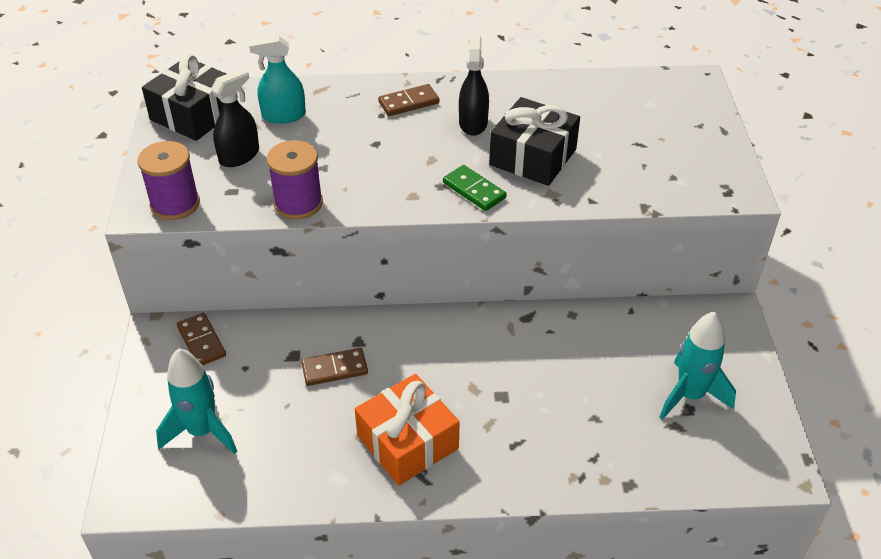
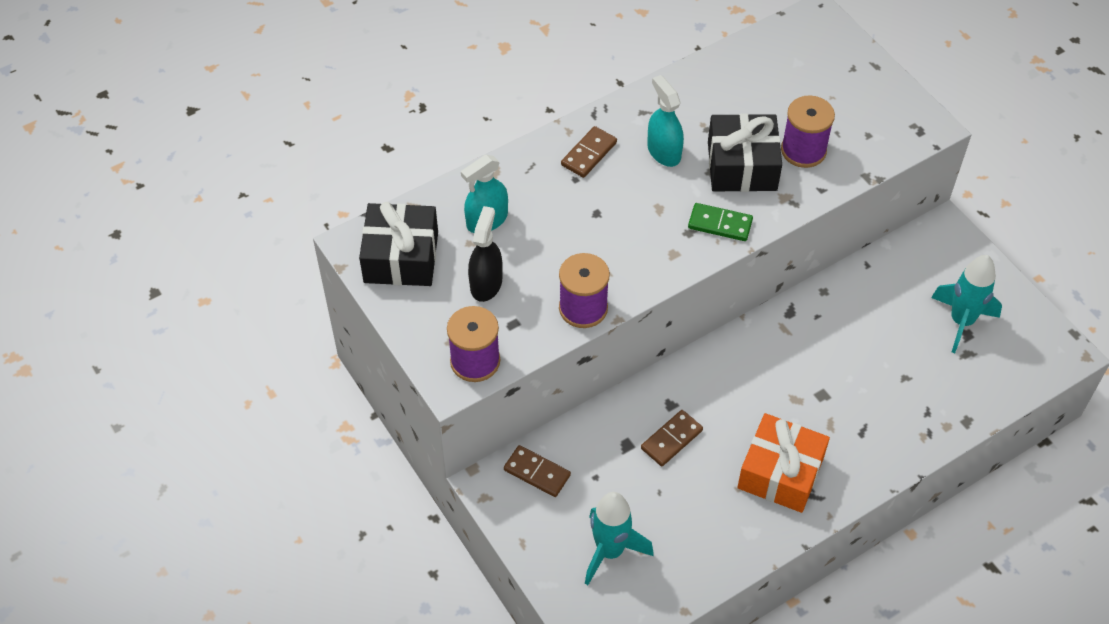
camera: 30 degrees left, 10 degrees up
(473, 123) = (664, 152): black spray bottle -> turquoise spray bottle
(600, 166) = (803, 150): none -> purple spool

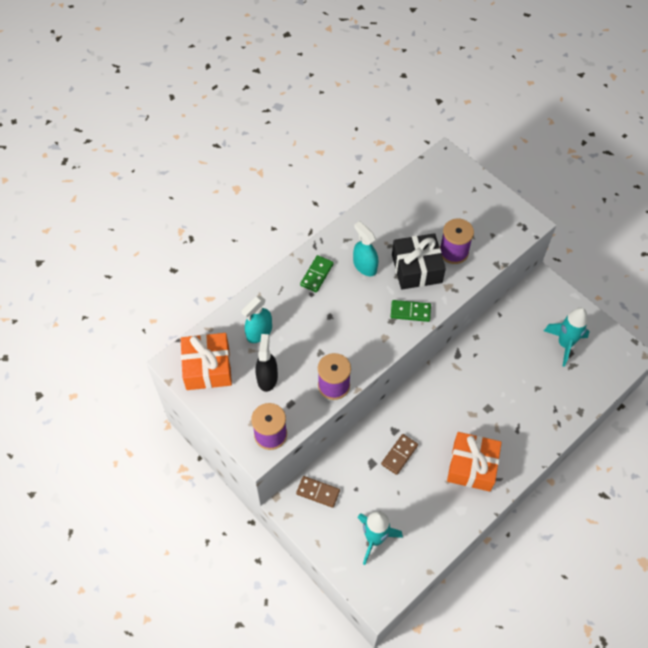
camera: 10 degrees left, 5 degrees up
(401, 257) = (207, 367): black gift -> orange gift
(589, 154) = (317, 275): brown domino -> green domino

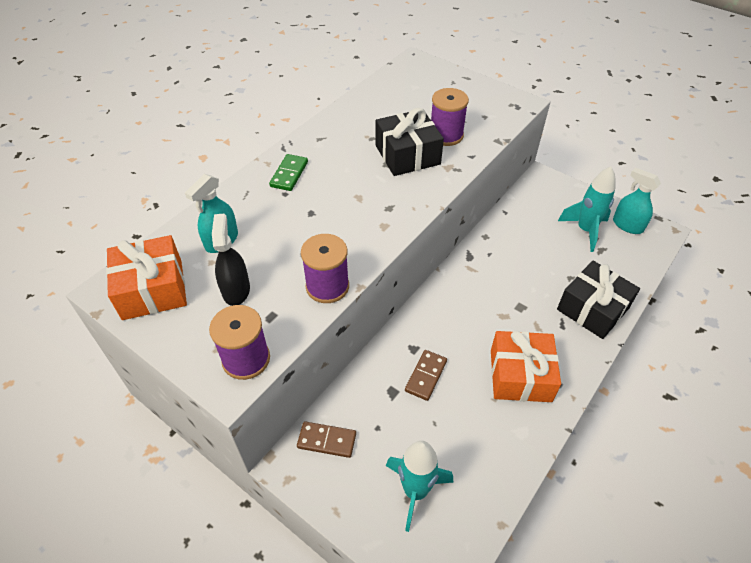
camera: 10 degrees left, 10 degrees down
(365, 266) = (346, 159): turquoise spray bottle -> turquoise spray bottle (627, 225)
(410, 312) = (410, 196): green domino -> none
(546, 419) = (592, 309): none -> black gift

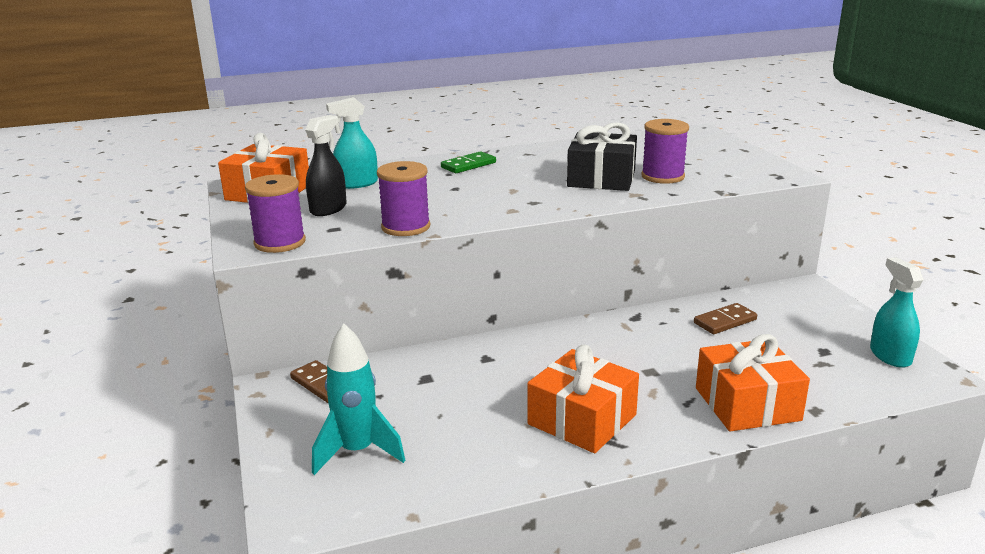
camera: 35 degrees right, 25 degrees down
(426, 376) = (474, 380): brown domino -> brown domino (725, 321)
(585, 230) = (818, 342): turquoise rocket -> none
(592, 309) = (747, 404): black gift -> orange gift

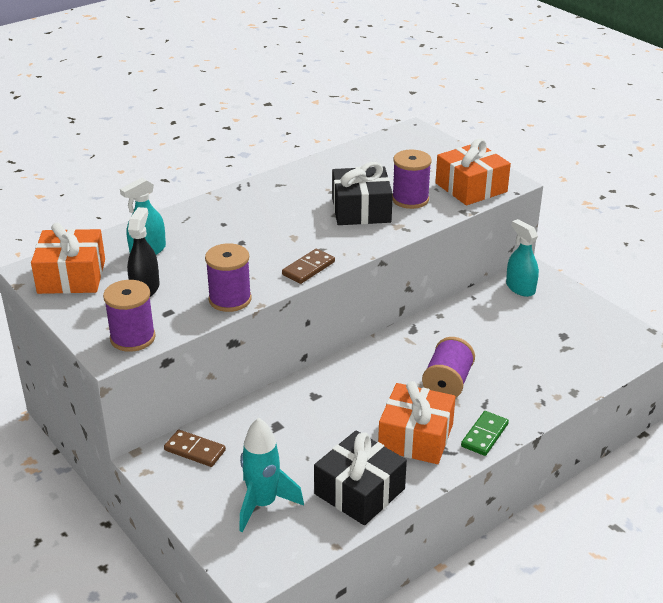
camera: 20 degrees left, 10 degrees up
(468, 165) = (235, 209): green domino -> green domino (484, 435)
(479, 462) = (359, 491): none -> black gift
(650, 373) = (447, 383): none -> purple spool
(725, 321) = (483, 320): brown domino -> brown domino (308, 268)
(747, 404) = (526, 397): orange gift -> orange gift (471, 187)
(890, 356) = (610, 331): turquoise spray bottle -> turquoise spray bottle (520, 288)

